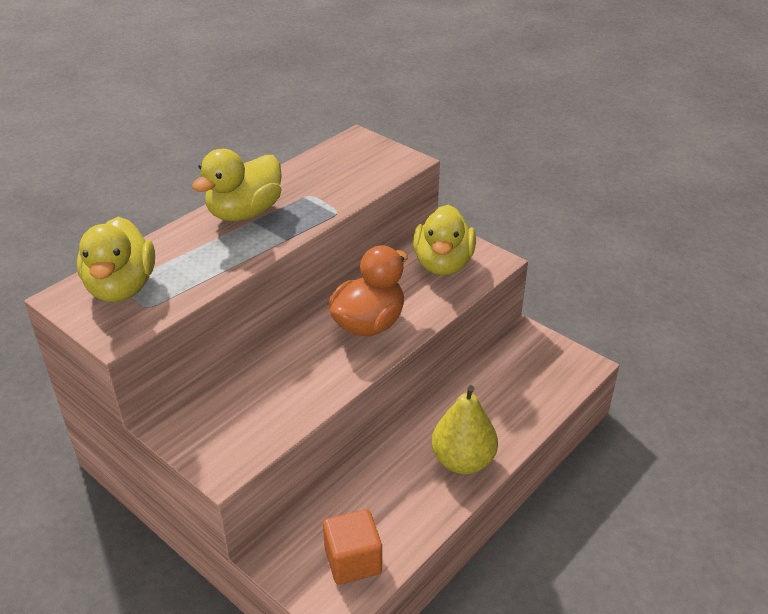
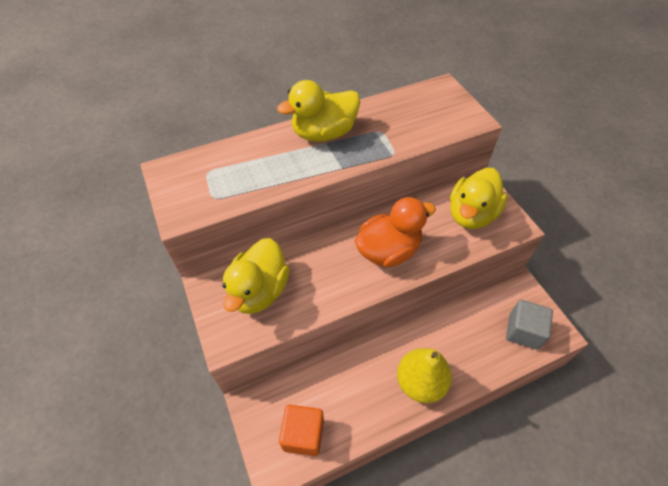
camera: 25 degrees right, 15 degrees up
(121, 287) = (205, 174): yellow duck -> yellow duck (259, 291)
(549, 375) = (523, 331): none -> grey cube

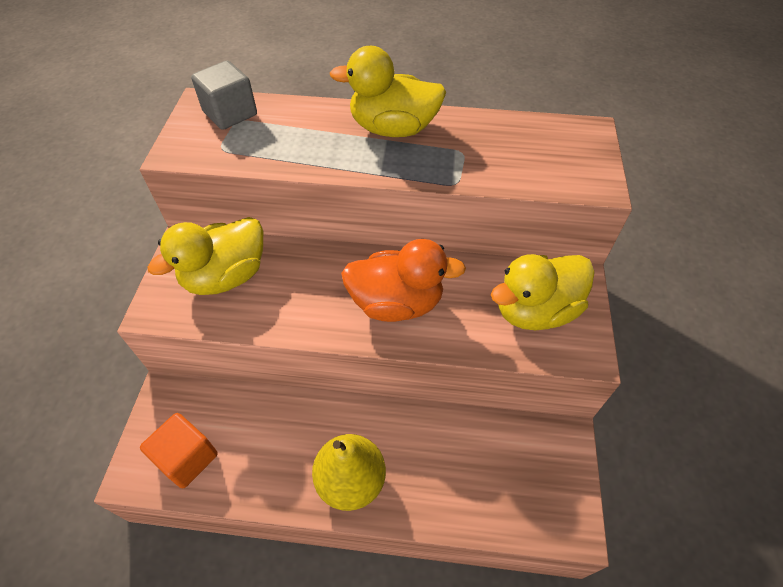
camera: 30 degrees right, 0 degrees up
(523, 331) = (526, 497): grey cube -> grey cube (230, 113)

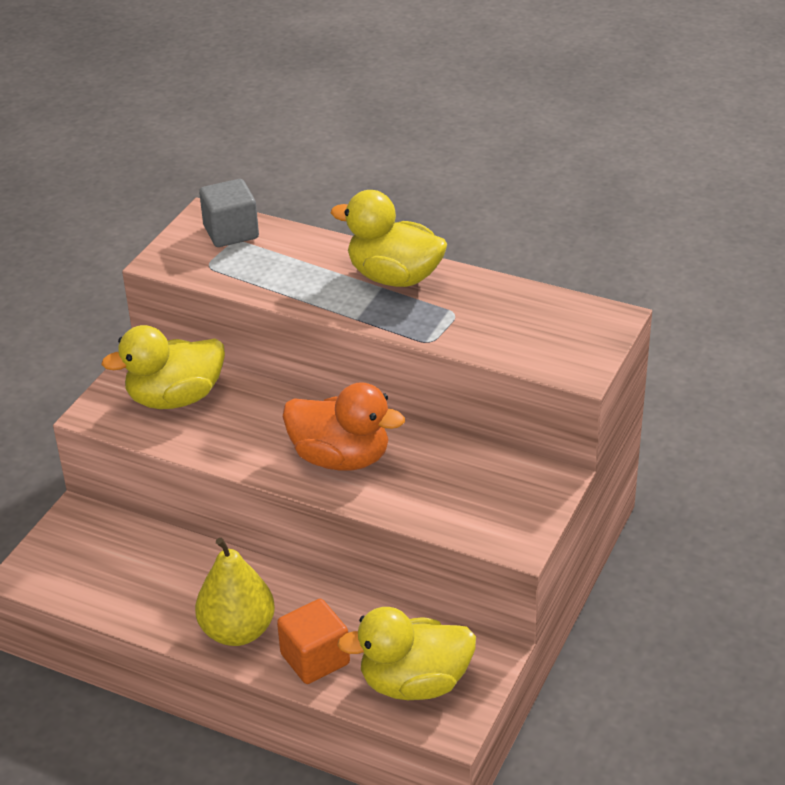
camera: 20 degrees right, 15 degrees down
(187, 458) = (80, 573): orange cube -> orange cube (315, 659)
(535, 310) = (486, 496): yellow duck -> yellow duck (414, 683)

